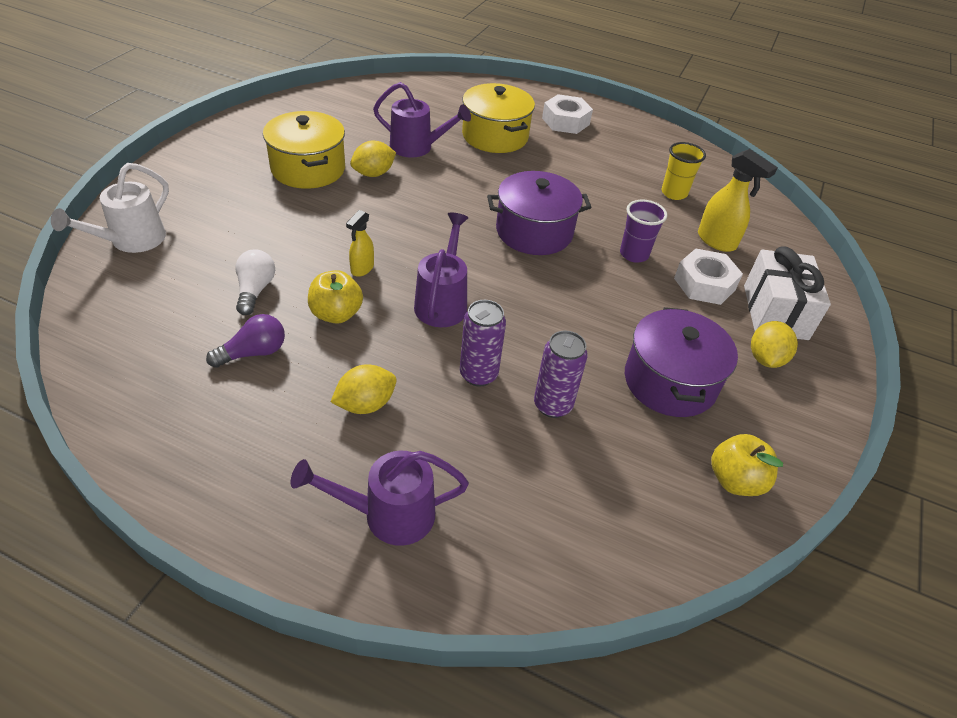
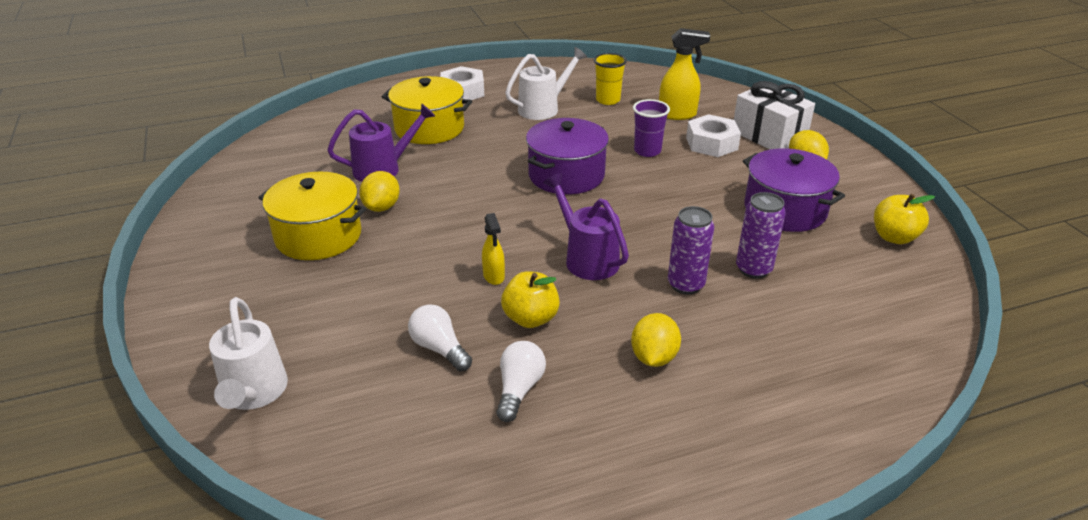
camera: 40 degrees left, 10 degrees down
(253, 353) = (519, 389): purple light bulb -> white light bulb
(388, 515) = (781, 406): purple watering can -> none
(607, 169) = (543, 108): none -> white watering can

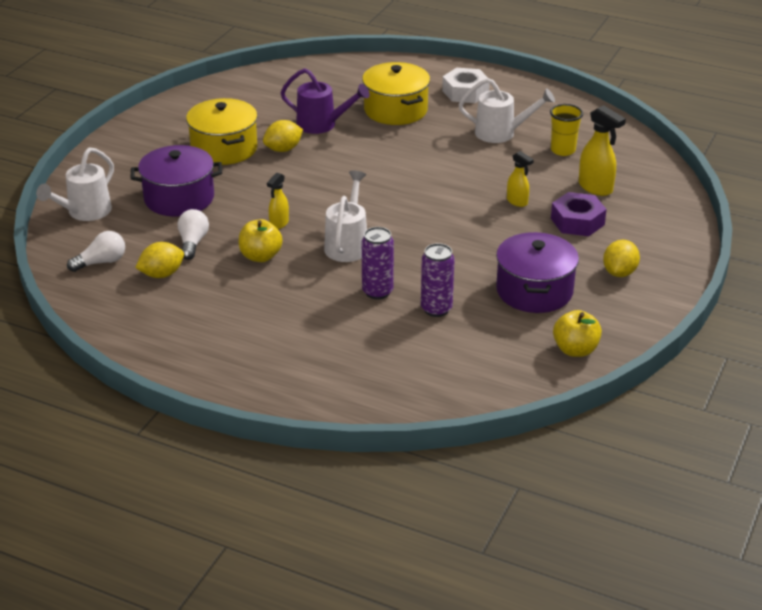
camera: 45 degrees right, 0 degrees up
(519, 389) = (198, 284): white light bulb -> white light bulb (101, 262)
(566, 175) = (428, 188): purple pot -> purple pot (179, 198)
(587, 258) = (348, 244): purple watering can -> white watering can
(647, 151) = (517, 202): purple cup -> yellow spray bottle
(653, 357) = (289, 313): yellow lemon -> yellow lemon (162, 274)
(711, 143) = (577, 221): white nut -> purple nut
(769, 136) = (636, 239): white gift -> none

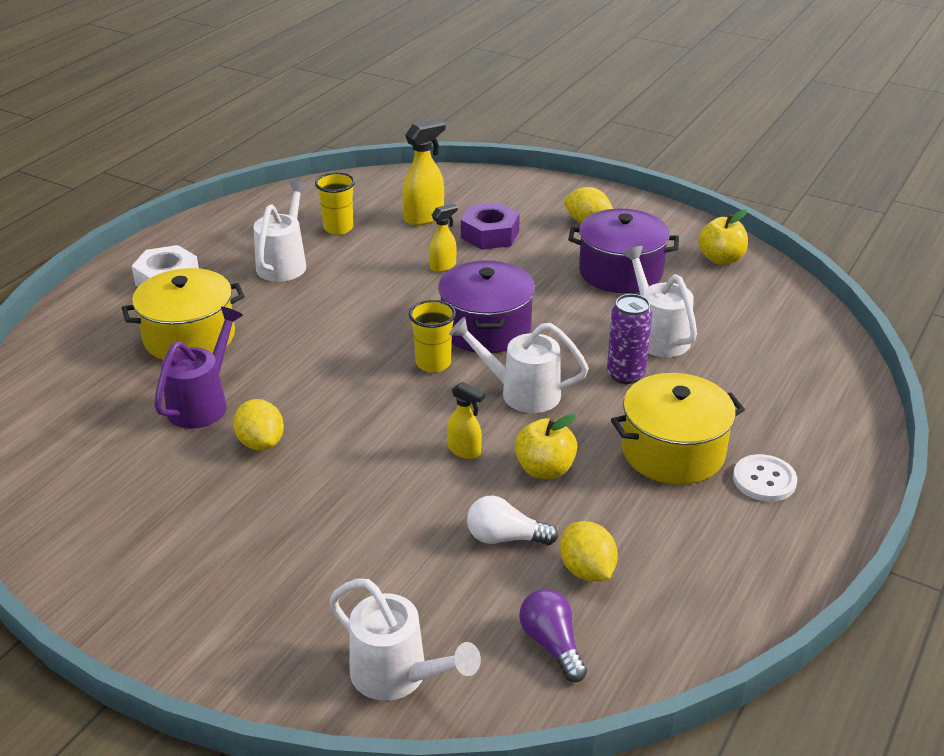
camera: 85 degrees left, 0 degrees up
(101, 262) = (552, 644): white light bulb -> purple light bulb
(179, 198) = (376, 555): purple pot -> purple pot (486, 328)
(224, 148) = (236, 505): yellow pot -> yellow pot (673, 451)
(251, 354) = (764, 480): none -> white button
(379, 205) = (433, 363): none -> yellow cup
(436, 309) = (658, 335): purple can -> white watering can

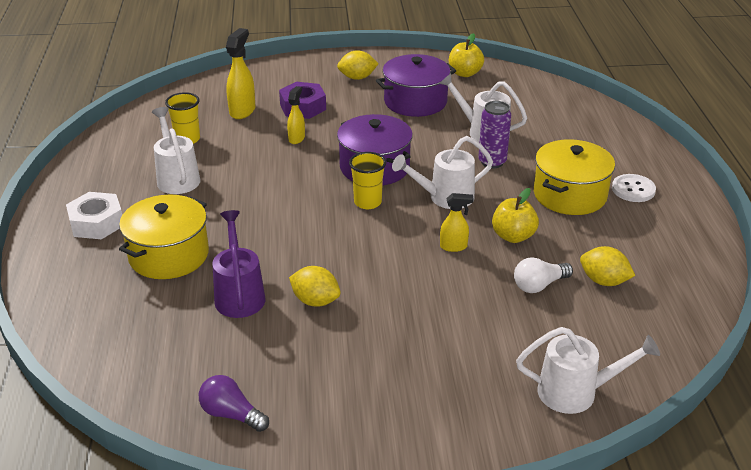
camera: 35 degrees left, 0 degrees up
(552, 644) = (634, 330): purple light bulb -> purple light bulb (231, 414)

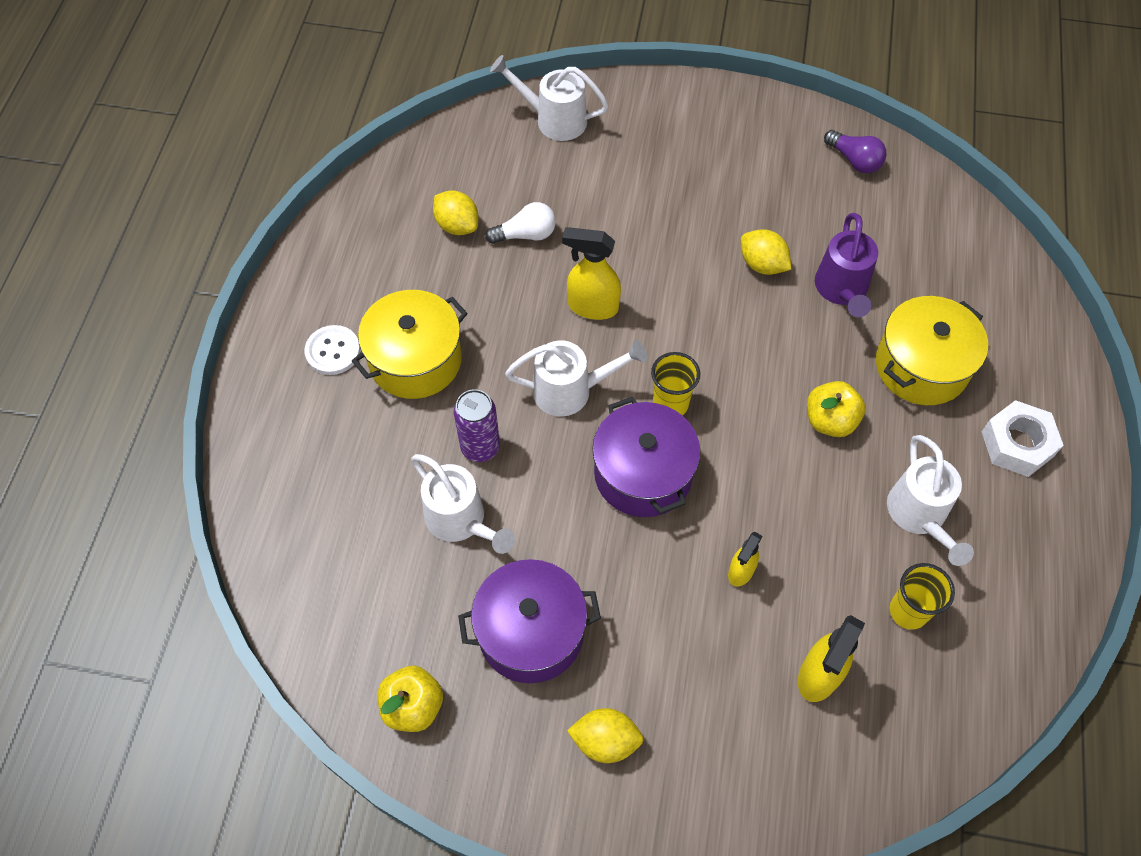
camera: 165 degrees left, 25 degrees up
(303, 107) = (718, 663): purple nut -> none
(454, 247) = (592, 307): yellow spray bottle -> yellow spray bottle, size x1.61
(513, 236) = (518, 307): yellow apple -> yellow apple (830, 421)

